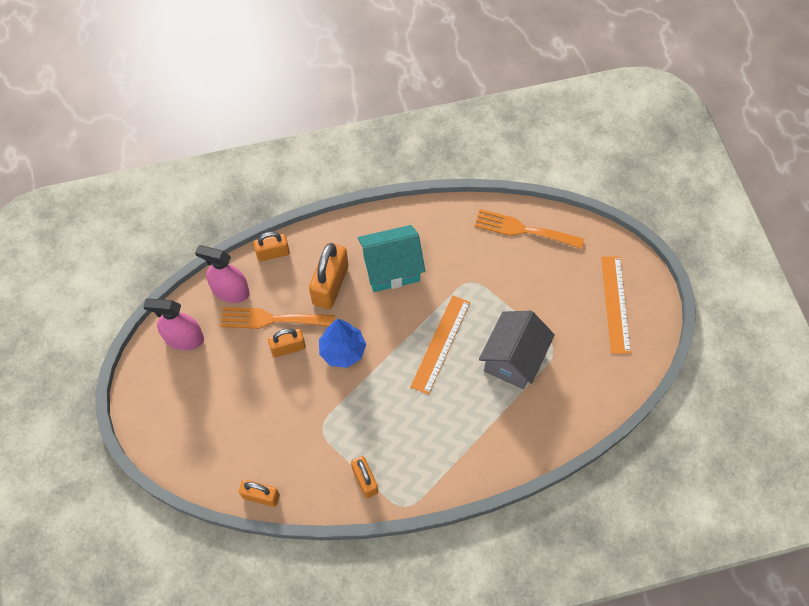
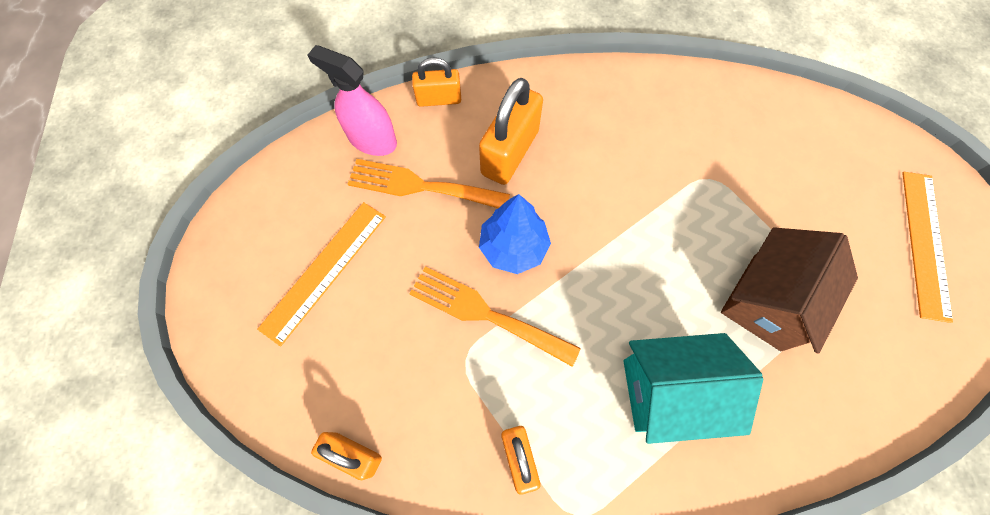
camera: 10 degrees right, 5 degrees up
(184, 339) = (295, 194): pink spray bottle -> none
(288, 348) = (436, 230): orange padlock -> none
(391, 269) = (598, 143): turquoise house -> turquoise house (668, 391)
(440, 344) = (658, 260): orange ruler -> orange ruler (324, 270)
(513, 359) = (767, 302): grey house -> brown house
(523, 230) = (788, 119): orange fork -> orange fork (485, 313)

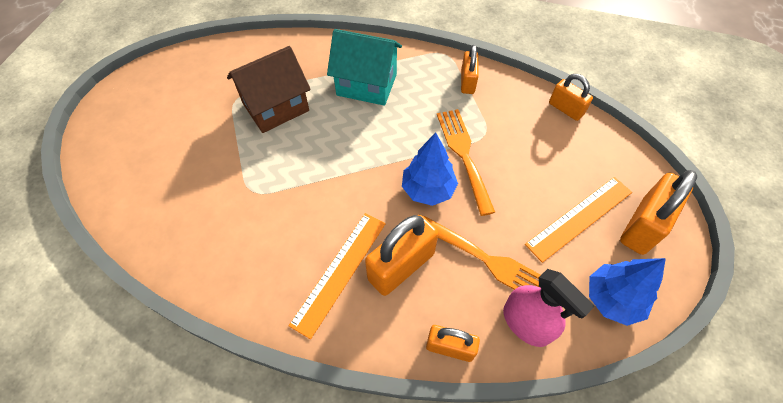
camera: 160 degrees left, 10 degrees down
(247, 285) = (643, 226): none -> orange padlock
(287, 188) = (612, 299): none -> blue tree
(485, 313) = (463, 154): orange fork -> orange fork turned 150 degrees counterclockwise
(924, 243) = (148, 107): orange ruler -> orange ruler (340, 272)

